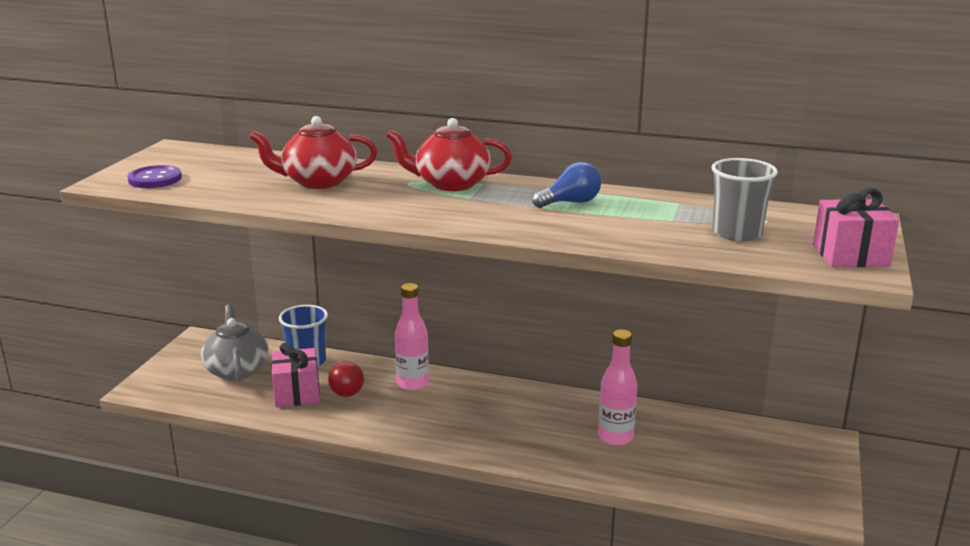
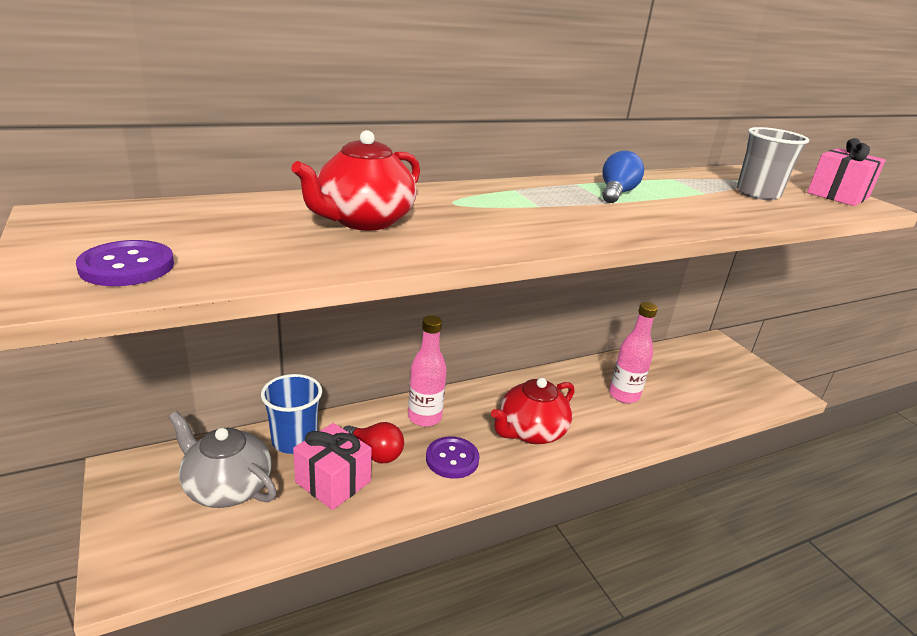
camera: 45 degrees left, 5 degrees up
(391, 415) = (452, 459): none -> purple button
(451, 184) = (492, 196): red teapot -> red teapot (530, 431)

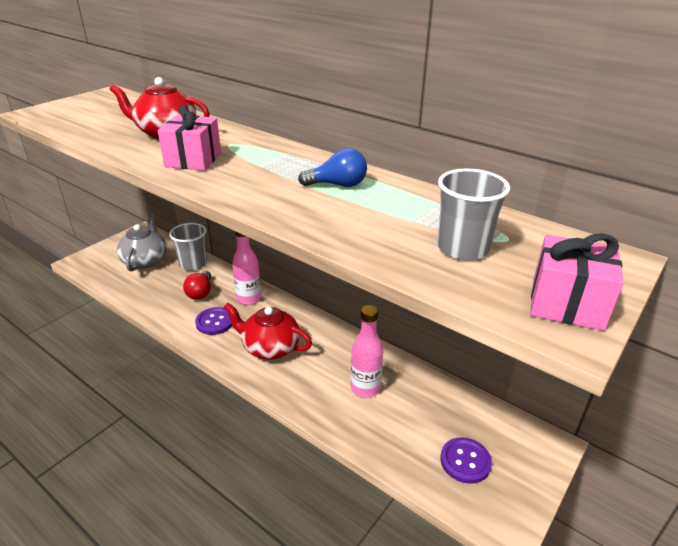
camera: 65 degrees right, 5 degrees up
(127, 266) = (64, 114): purple button -> purple button (465, 461)
(294, 440) = (193, 264): blue cup -> grey cup
(333, 482) = (167, 288): pink gift -> pink gift (193, 160)

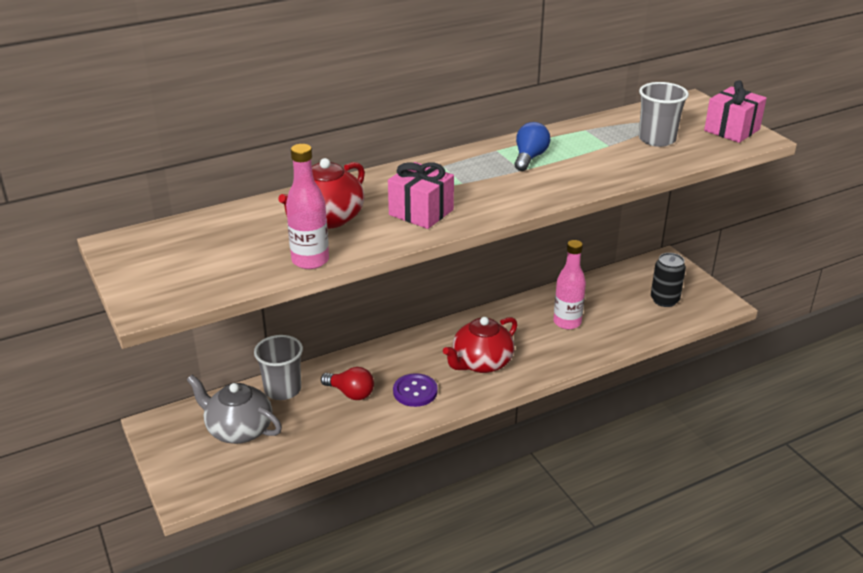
camera: 65 degrees left, 0 degrees up
(249, 298) = (389, 360): pink bottle -> pink bottle (310, 260)
(465, 461) = (664, 300): purple button -> black can

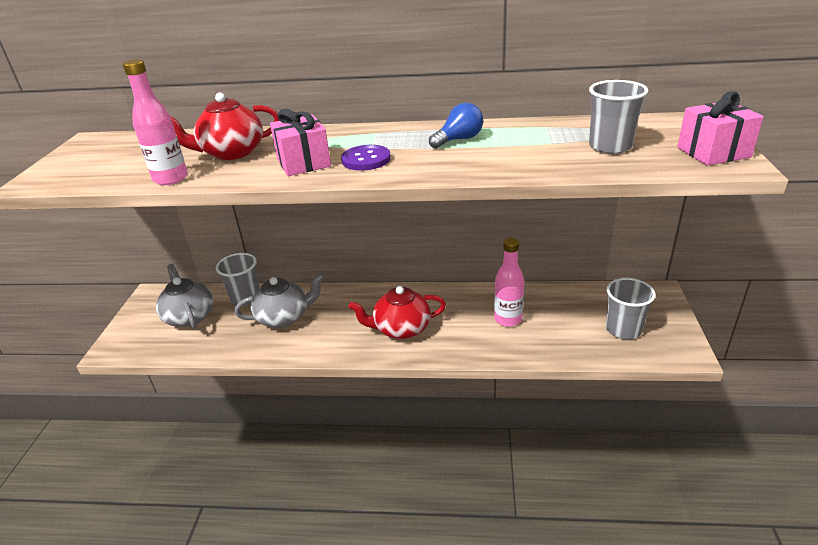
camera: 35 degrees right, 0 degrees up
(351, 393) = (284, 317): red light bulb -> grey teapot
(415, 391) = (328, 333): purple button -> purple button (366, 159)
(664, 300) = (623, 329): black can -> grey cup

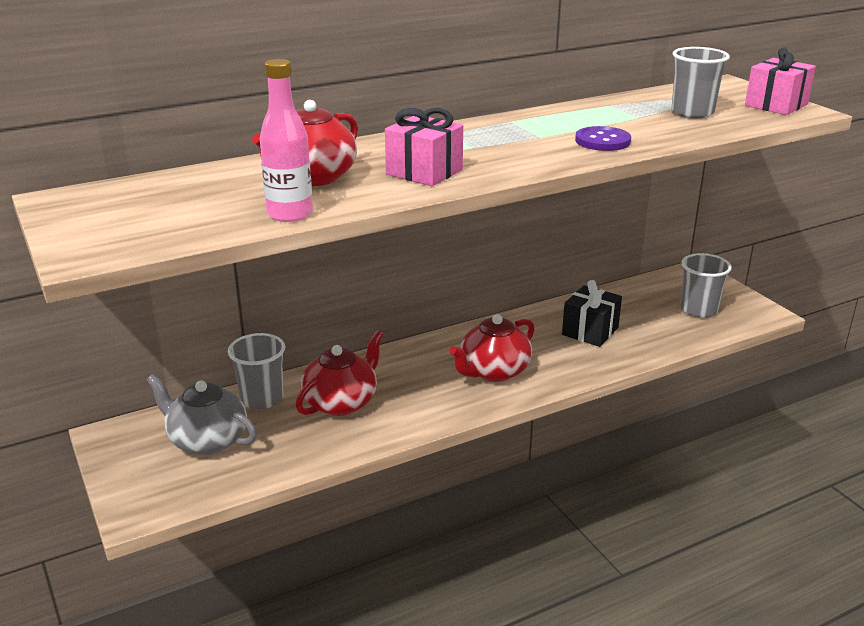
camera: 35 degrees left, 5 degrees down
(284, 317) = (341, 402): grey teapot -> red teapot
(366, 159) = (488, 158): purple button -> purple button (602, 141)
(459, 139) = (549, 127): blue light bulb -> none
(508, 319) = (590, 331): pink bottle -> black gift

